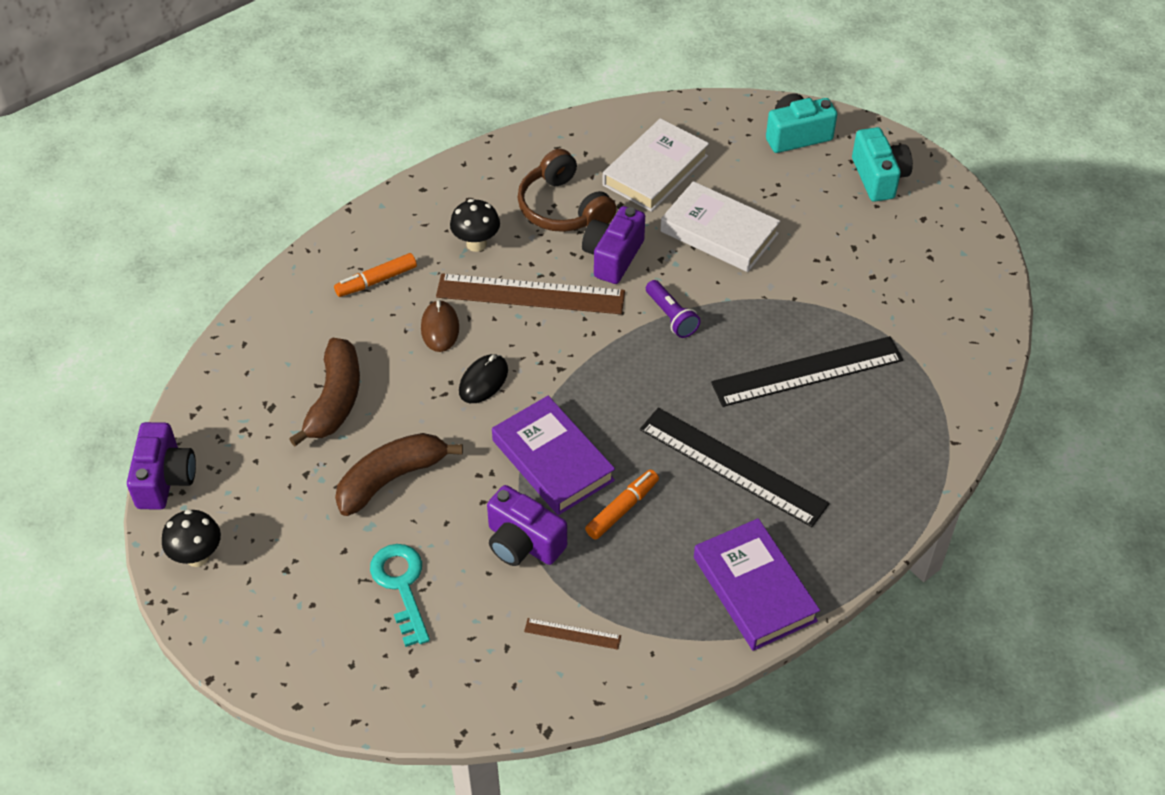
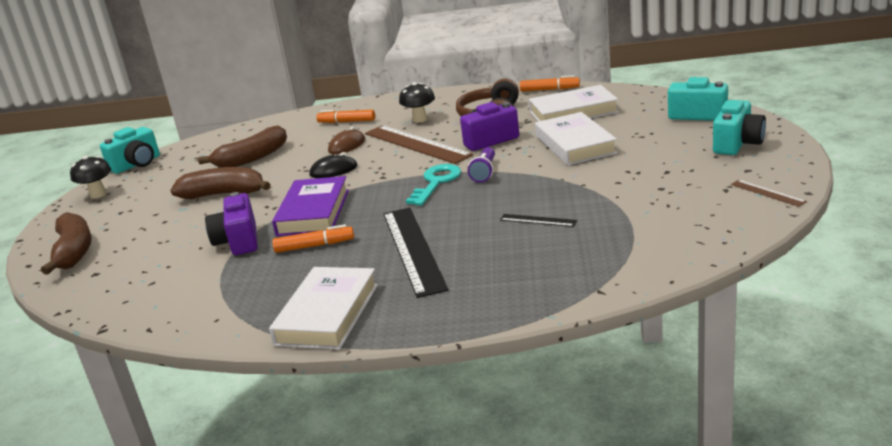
camera: 45 degrees right, 25 degrees down
(165, 479) = (137, 164): purple camera -> turquoise camera
(328, 657) = (74, 252): none -> brown banana
(401, 586) = (153, 237): turquoise key -> turquoise key (436, 182)
(572, 634) = (192, 291): brown ruler -> brown ruler (767, 193)
(579, 131) = (549, 90): none -> orange marker
(754, 589) = (327, 314): purple book -> white book
(807, 371) = (538, 220): black ruler -> black ruler, size x0.44

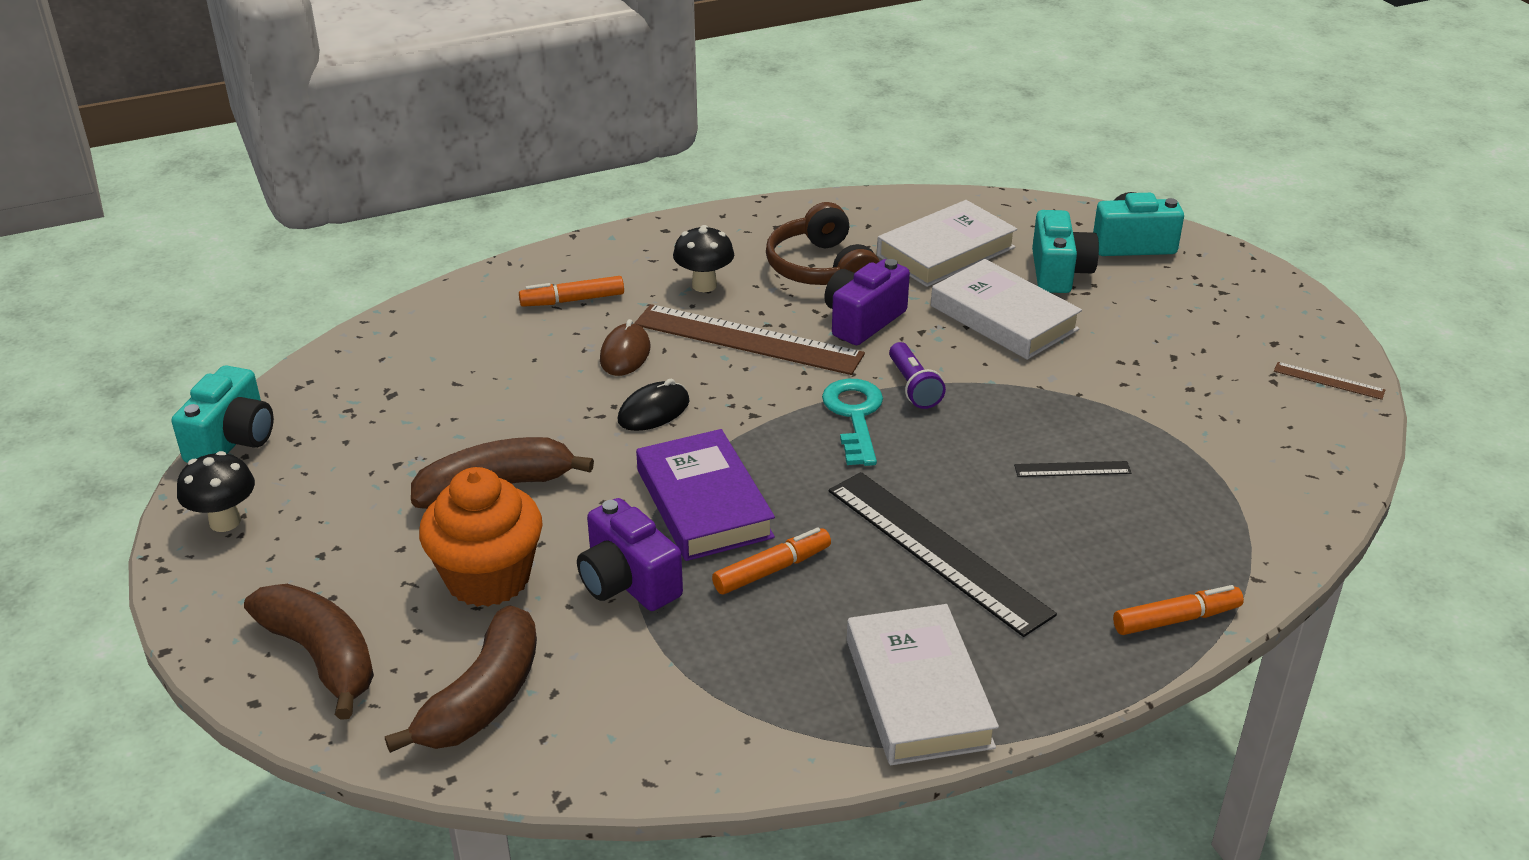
camera: 30 degrees left, 10 degrees up
(178, 231) = (488, 578): none -> orange cupcake
(252, 158) = (468, 400): brown banana -> brown banana (483, 698)
(549, 90) = (868, 205): orange marker -> orange marker (1176, 619)
(737, 144) = (1226, 296): turquoise camera -> turquoise camera (1059, 272)

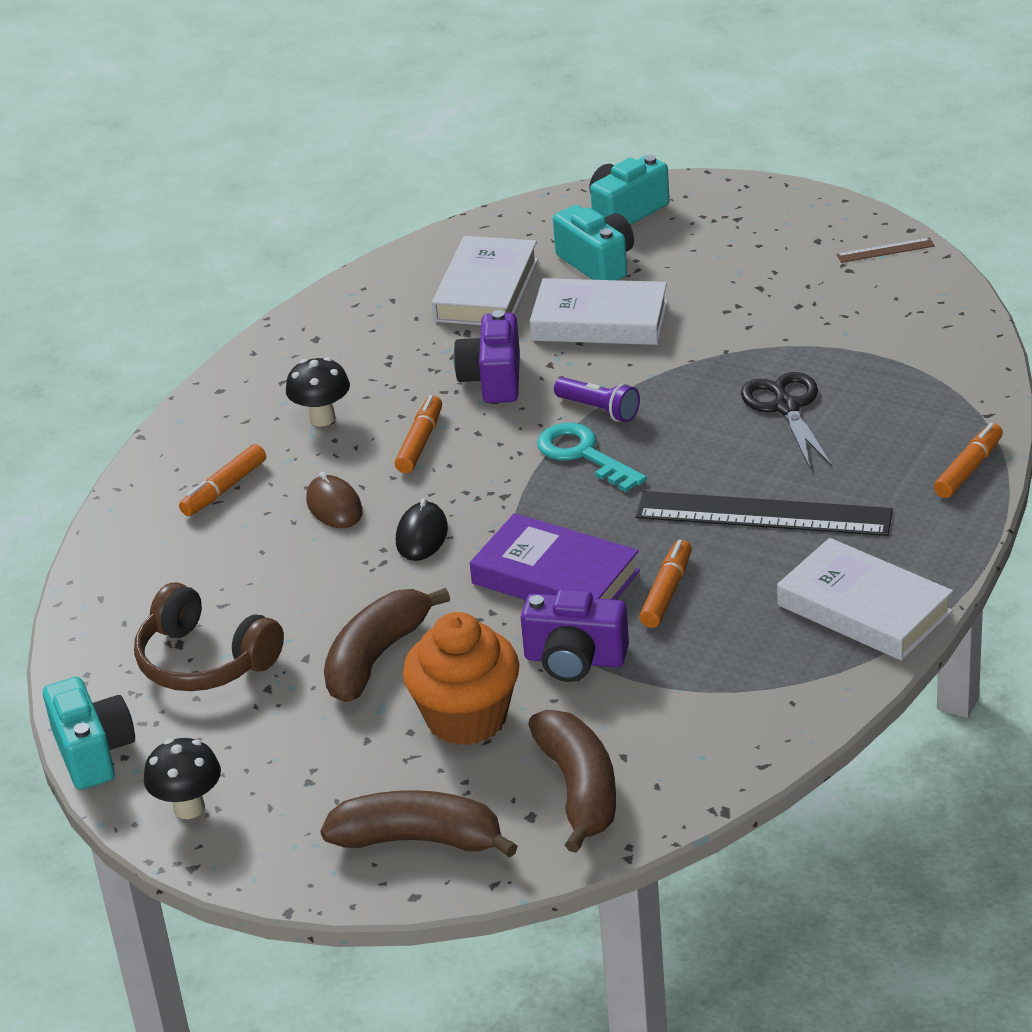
camera: 35 degrees left, 0 degrees up
(748, 339) = (420, 442): brown ruler -> orange marker
(821, 269) = (403, 355): brown headphones -> brown headphones (205, 661)
(1072, 469) = (786, 407): black ruler -> black scissors

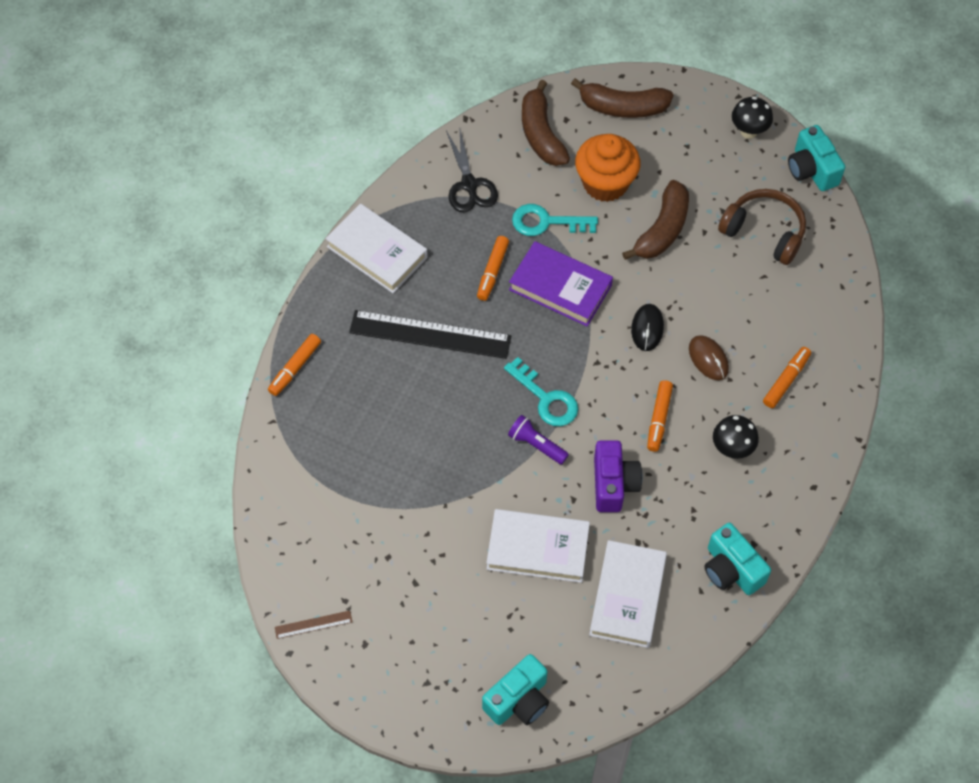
camera: 175 degrees right, 25 degrees up
(575, 659) = (546, 222): purple camera -> turquoise key
(597, 263) = (541, 626): turquoise camera -> turquoise camera (731, 569)
(786, 407) = (407, 438): black scissors -> black scissors (469, 184)

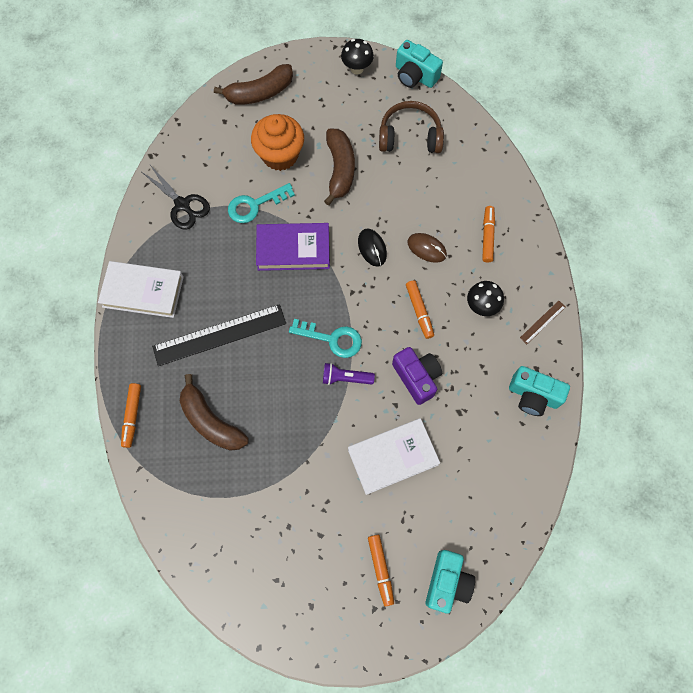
camera: 30 degrees left, 10 degrees up
(313, 624) = (264, 614): brown ruler -> brown ruler (542, 322)
(492, 271) = (237, 262): orange marker -> orange marker (380, 569)
(541, 134) = (212, 140): brown banana -> brown banana (211, 421)
(627, 596) = (476, 457): white book -> none

